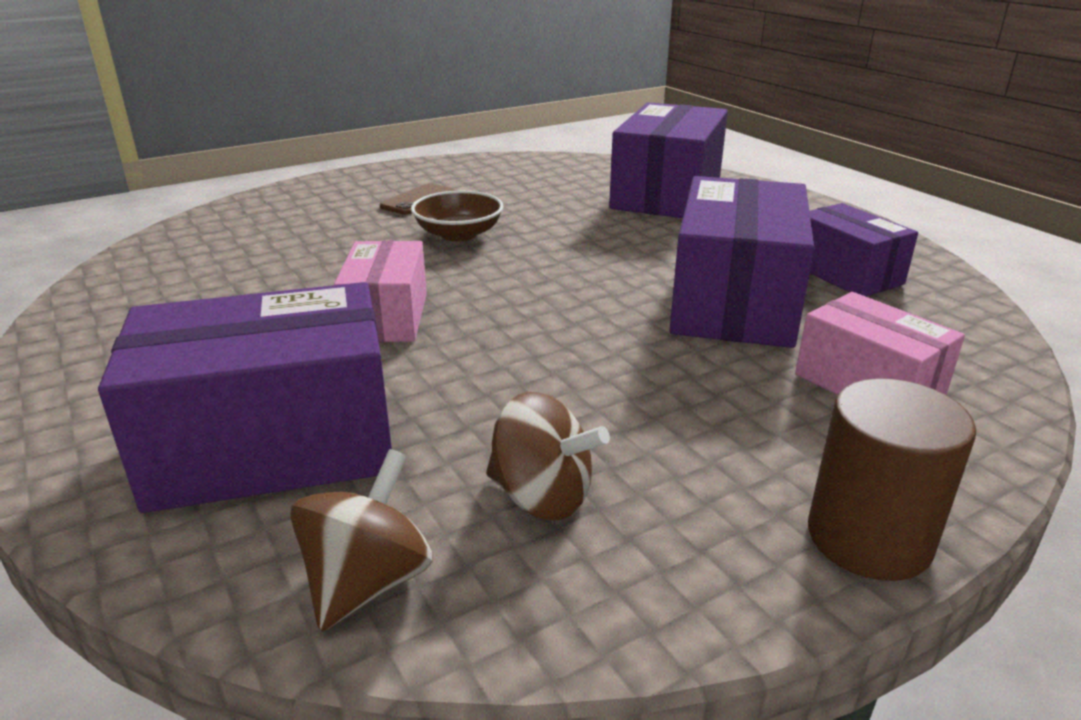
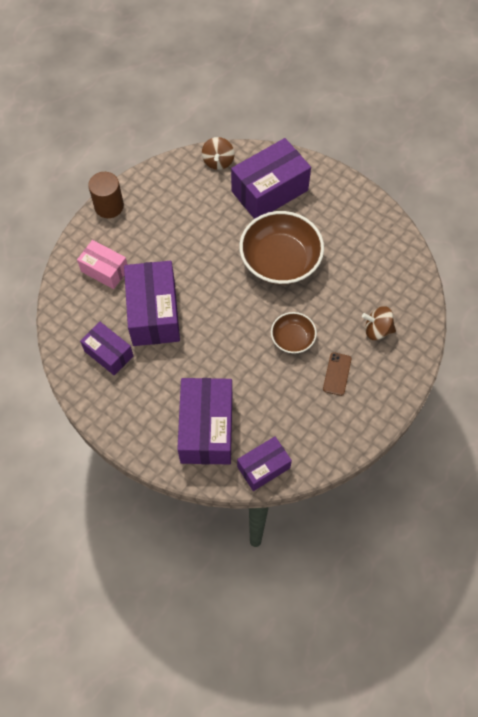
camera: 160 degrees right, 35 degrees up
(386, 317) = (280, 260): pink box -> brown bowl
(542, 497) = (190, 195): brown spinning top -> brown spinning top (377, 330)
(594, 165) = (263, 467): none -> purple box

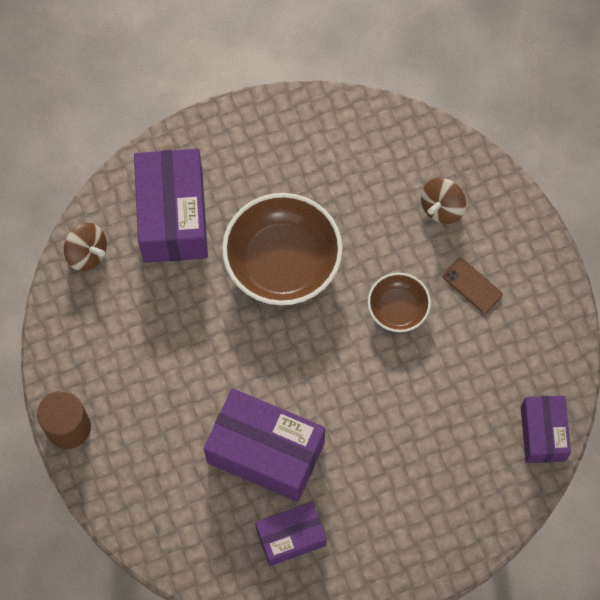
camera: 60 degrees left, 5 degrees up
(104, 270) = (165, 482): pink box -> none
(206, 428) = (458, 472): purple box -> none

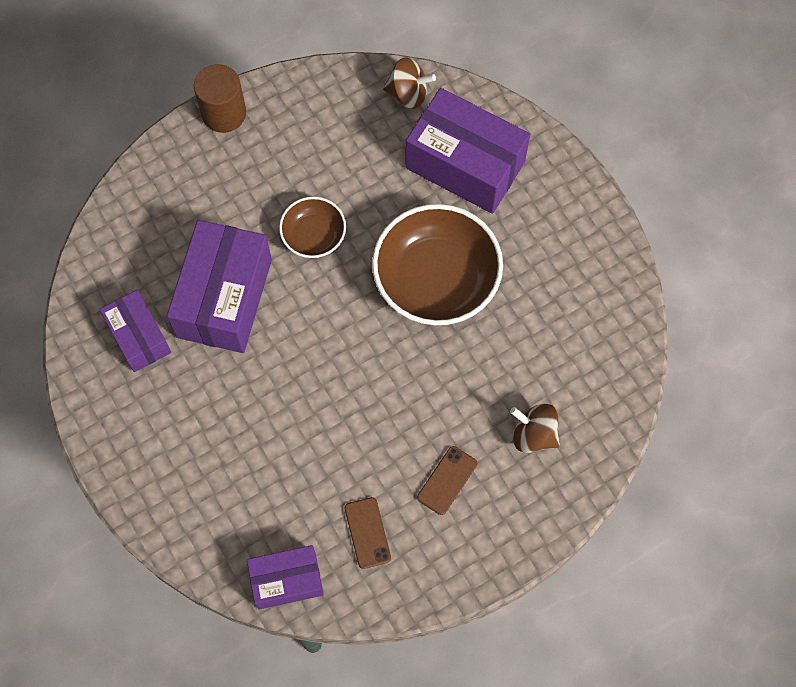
camera: 80 degrees right, 0 degrees up
(87, 254) = (408, 94): brown spinning top -> brown spinning top turned 105 degrees counterclockwise
(173, 217) = (465, 164): purple box -> purple box turned 45 degrees clockwise
(398, 308) = (405, 405): brown bowl -> brown bowl (313, 235)
(509, 359) = (367, 533): none -> brown phone

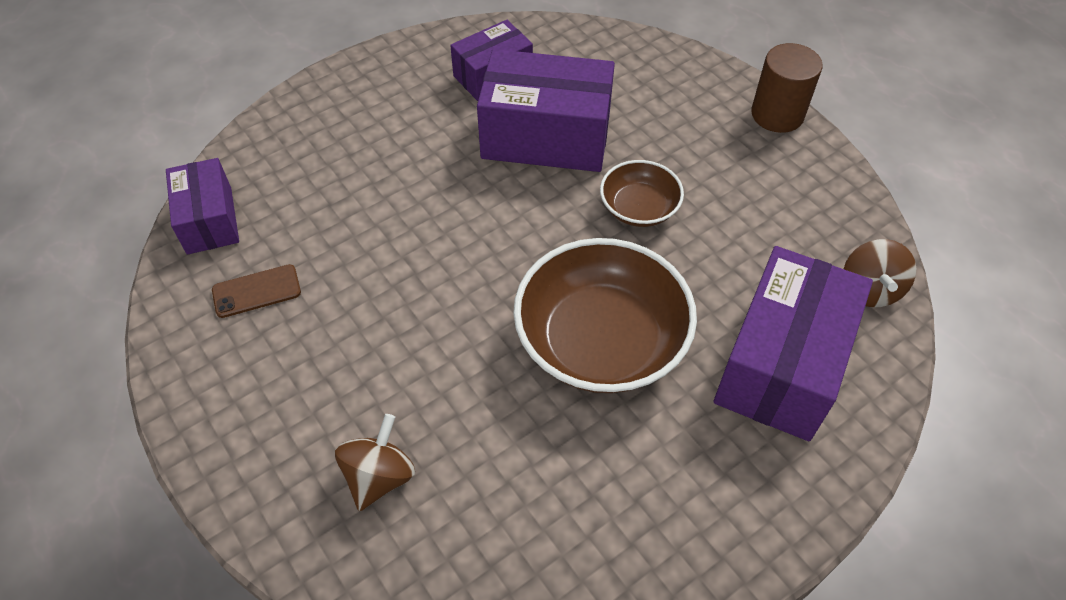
camera: 85 degrees right, 15 degrees down
(447, 480) = (317, 372): brown phone -> none

